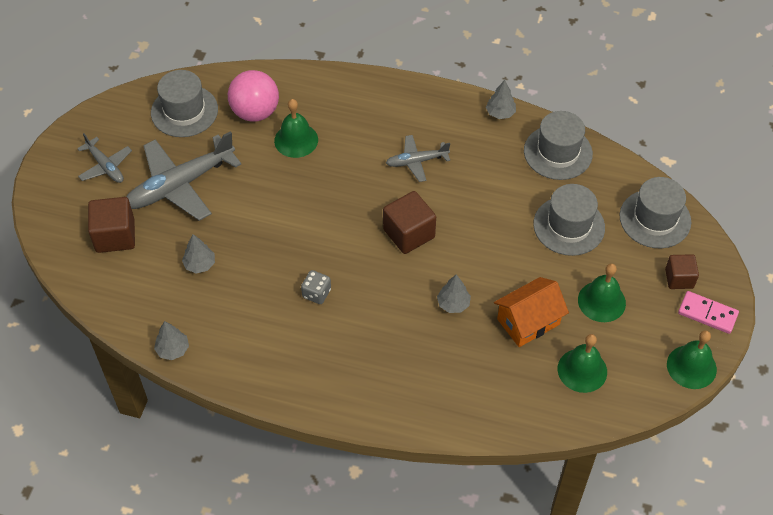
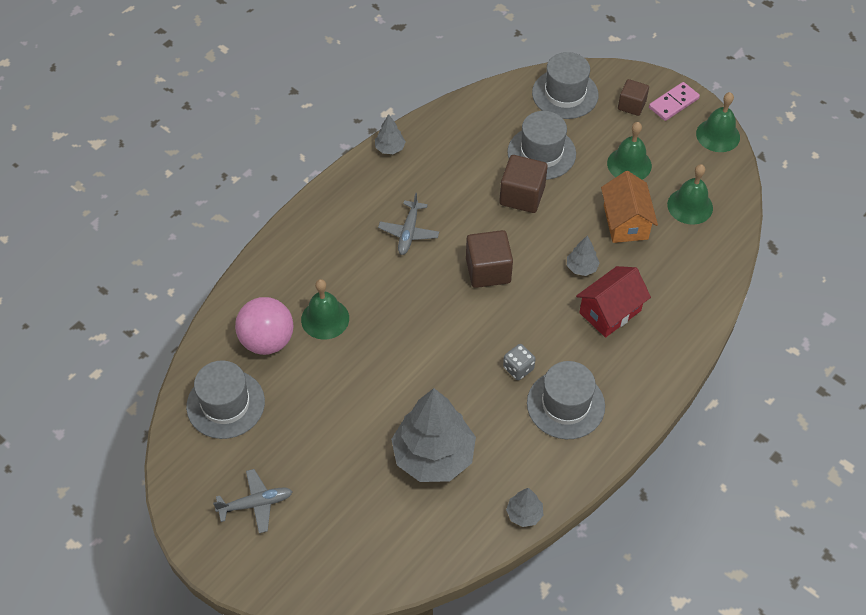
camera: 65 degrees left, 0 degrees up
(115, 236) = (355, 523): brown cube -> brown cube (522, 196)
(181, 185) = (323, 440): grey plane -> none
(200, 264) = (433, 456): grey tree -> grey tree, size x2.30
(416, 344) = (610, 312): none -> red house
(558, 152) = (459, 127): grey hat -> grey hat (565, 404)

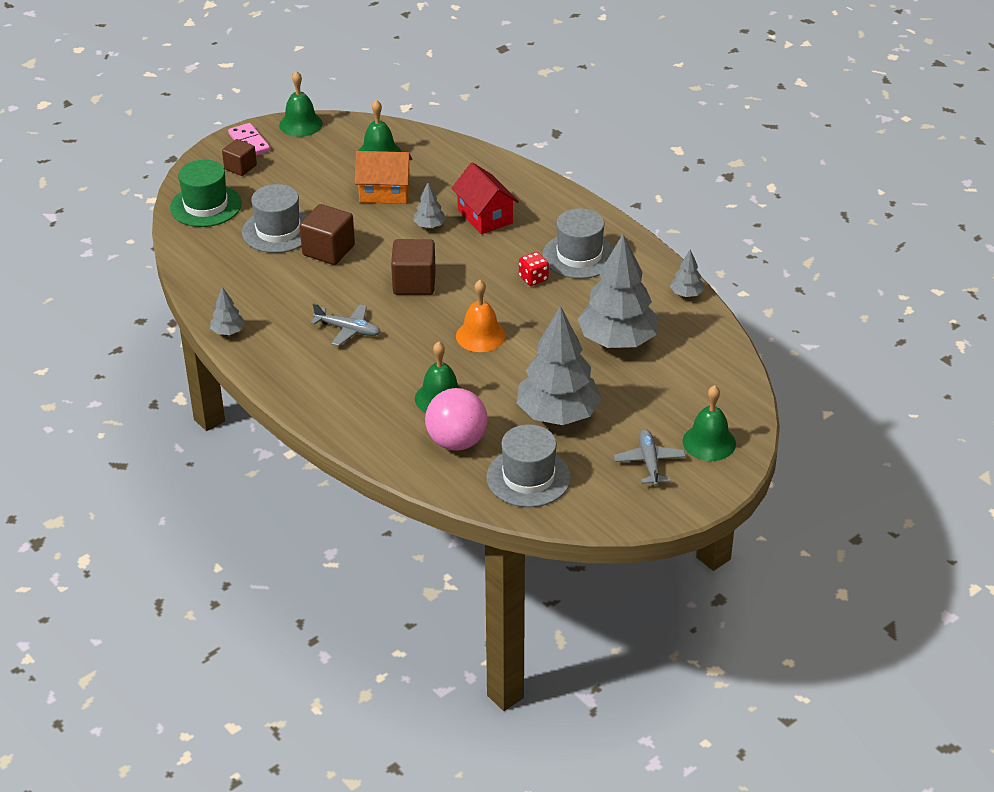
camera: 80 degrees left, 15 degrees down
(314, 417) = (558, 414): none -> grey tree
(419, 336) = (480, 336): none -> orange bell
(518, 368) = (533, 278): grey dice -> red dice
(565, 94) = (206, 206): grey hat -> green hat
(629, 164) = (315, 180): green bell -> green bell (709, 442)

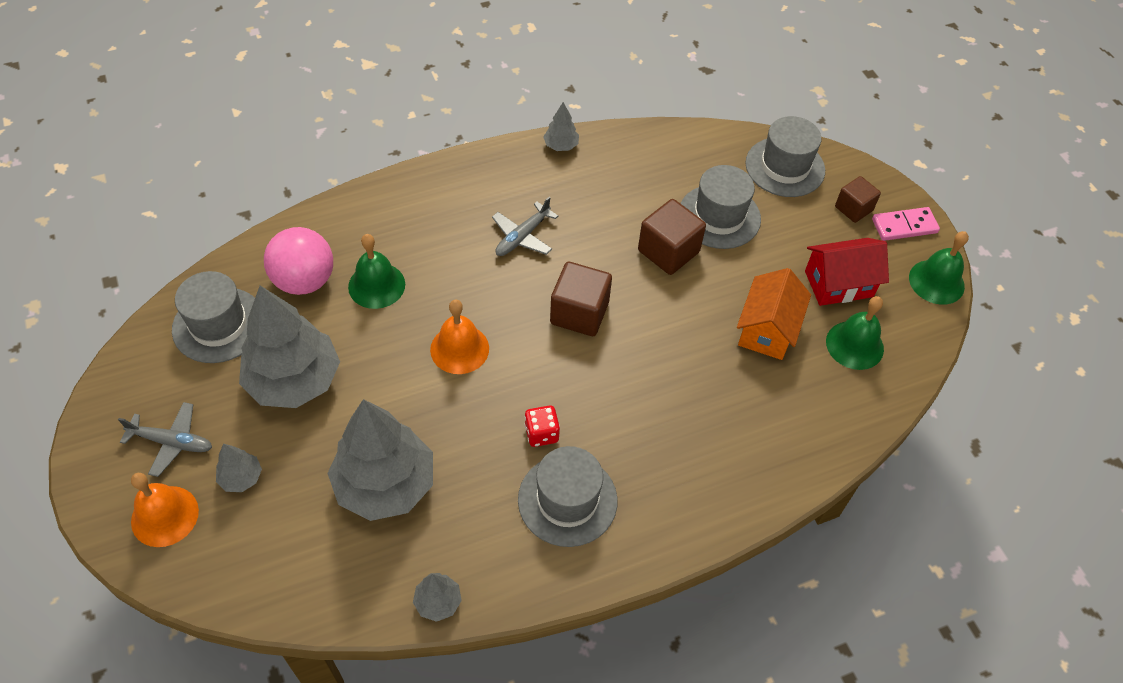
camera: 105 degrees right, 15 degrees up
(206, 206) = (785, 167): green hat -> grey hat
(429, 226) = (685, 356): grey tree -> grey tree (241, 478)
(485, 216) = (686, 420): red house -> red house (839, 284)
(709, 442) = (165, 516): green bell -> orange bell

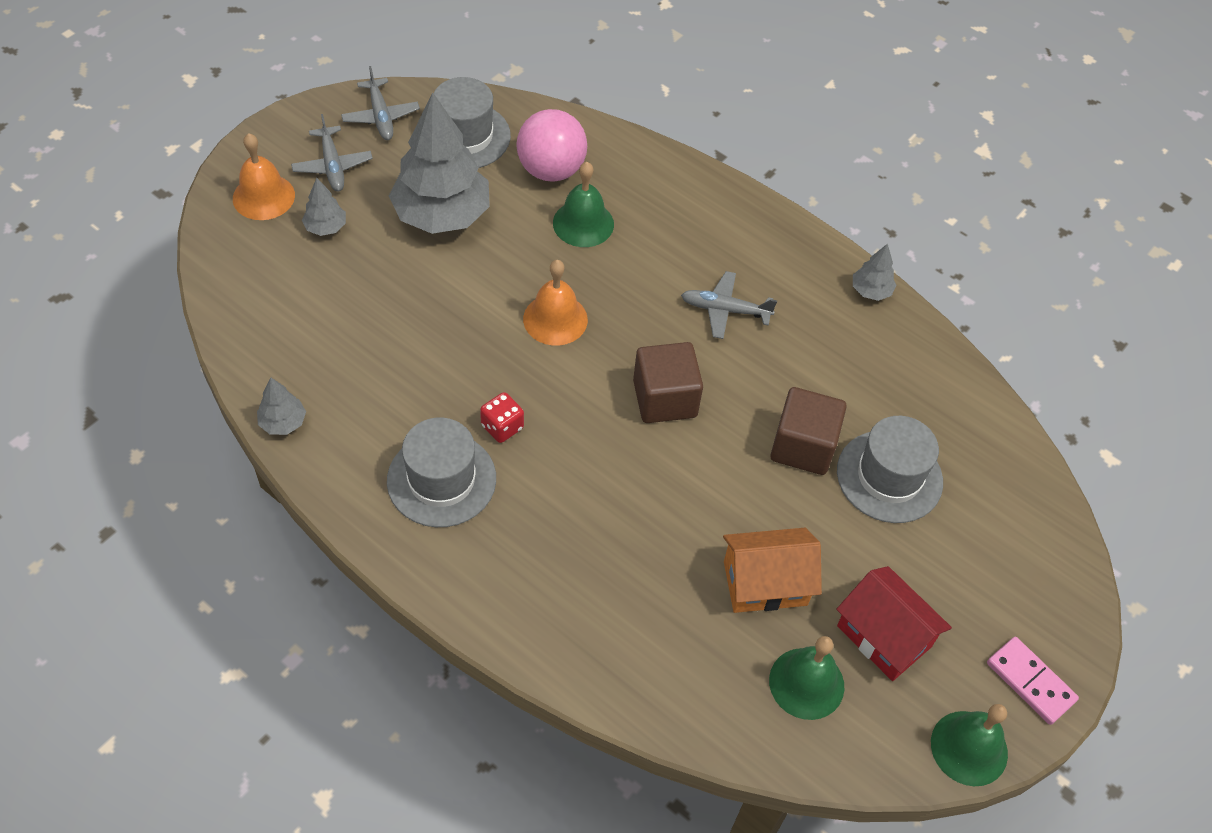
camera: 60 degrees right, 0 degrees up
(143, 378) = (381, 116): none -> grey plane
(385, 484) = (377, 330): grey tree -> none
(785, 167) = (1018, 516): grey hat -> none
(853, 209) = (1012, 614): brown cube -> none

